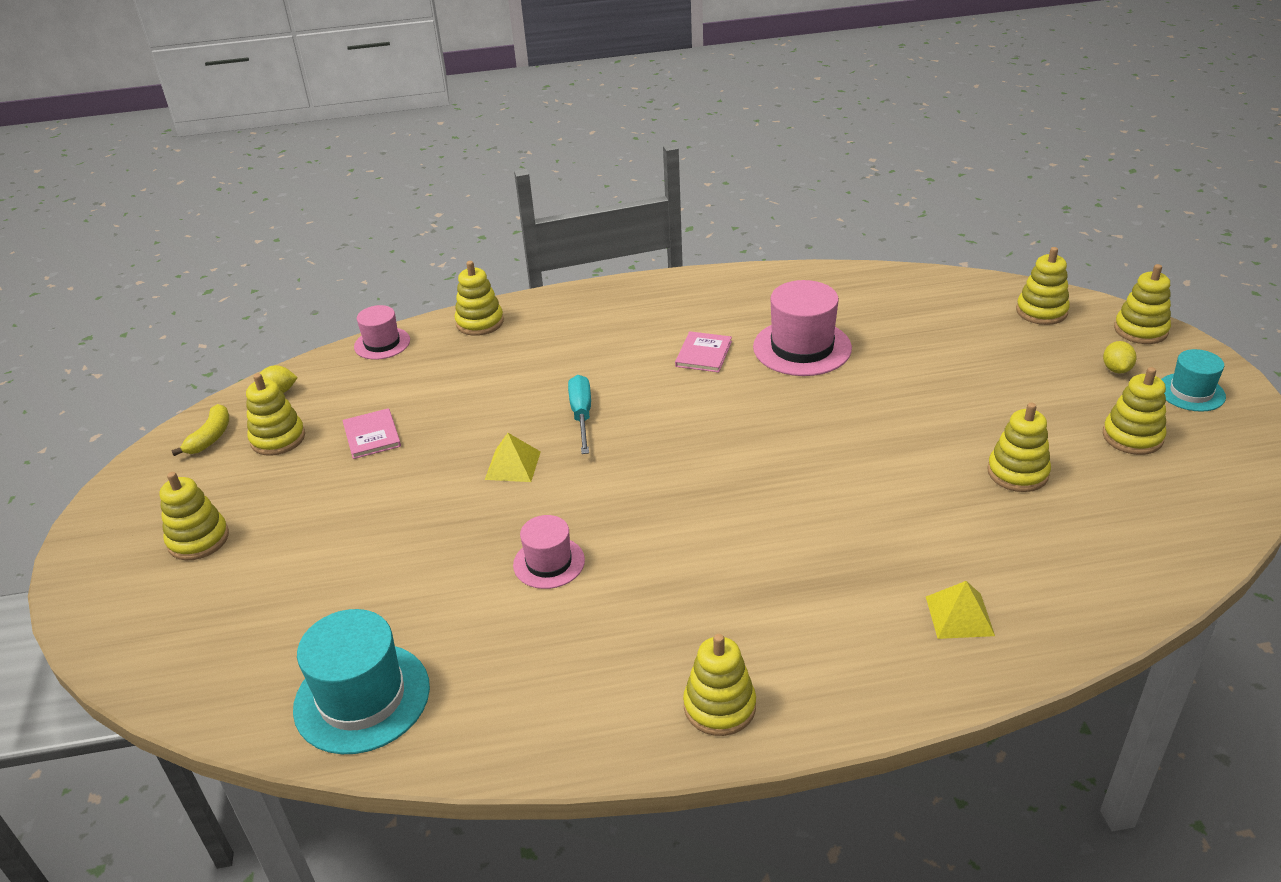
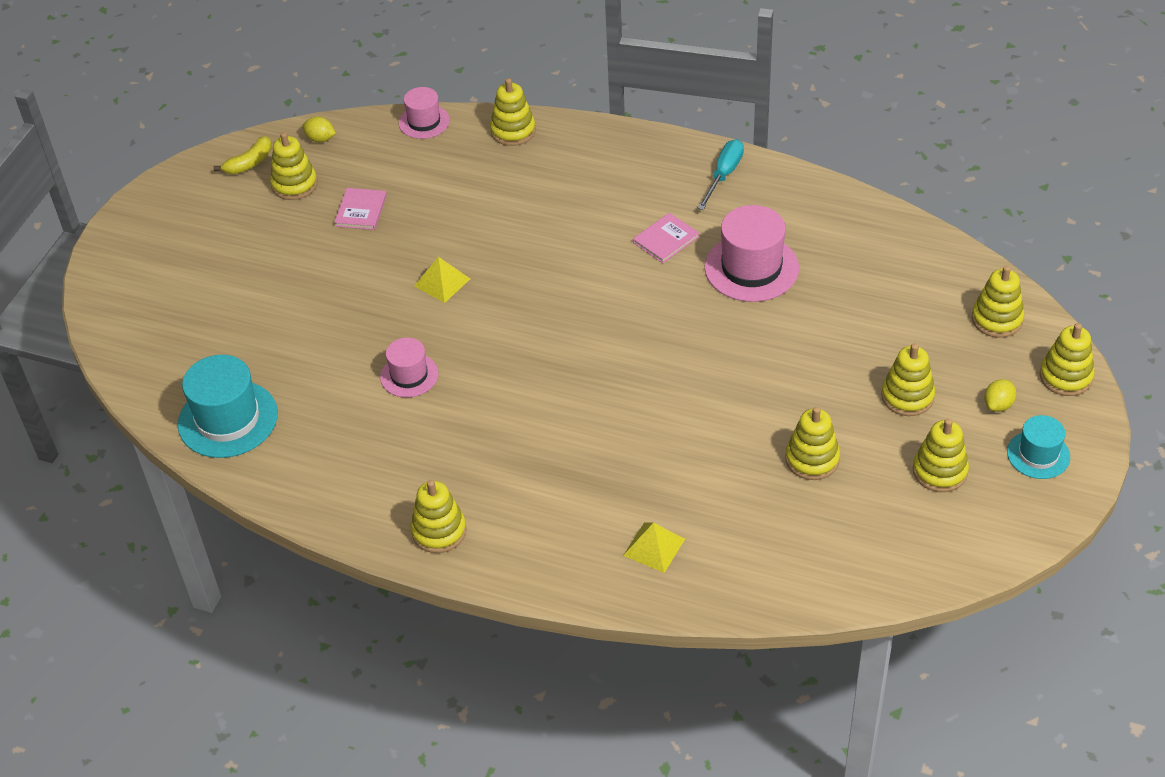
camera: 30 degrees right, 10 degrees up
(198, 539) = (195, 251): yellow stacking toy -> yellow stacking toy (907, 396)
(581, 415) = (524, 258): turquoise screwdriver -> turquoise screwdriver (724, 175)

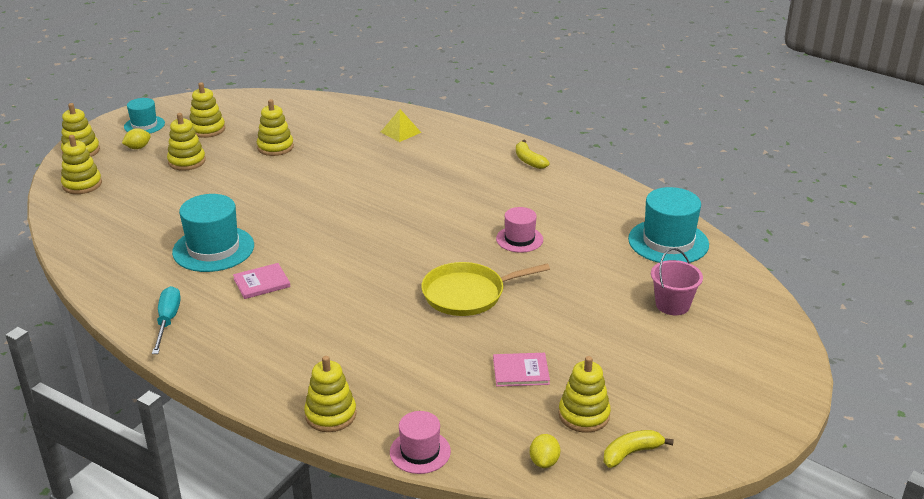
camera: 165 degrees left, 15 degrees down
(219, 325) = (672, 305): none -> pink bucket
(320, 139) = (544, 461): yellow lemon -> yellow lemon turned 60 degrees clockwise
(361, 210) = (521, 371): pink book -> pink book turned 60 degrees clockwise
(439, 531) = (529, 161): yellow stacking toy -> yellow banana
(442, 282) = (467, 294): yellow pyramid -> yellow pan
(724, 175) = (168, 321): turquoise screwdriver -> turquoise screwdriver turned 135 degrees clockwise
(751, 268) = (213, 249): pink hat -> turquoise hat

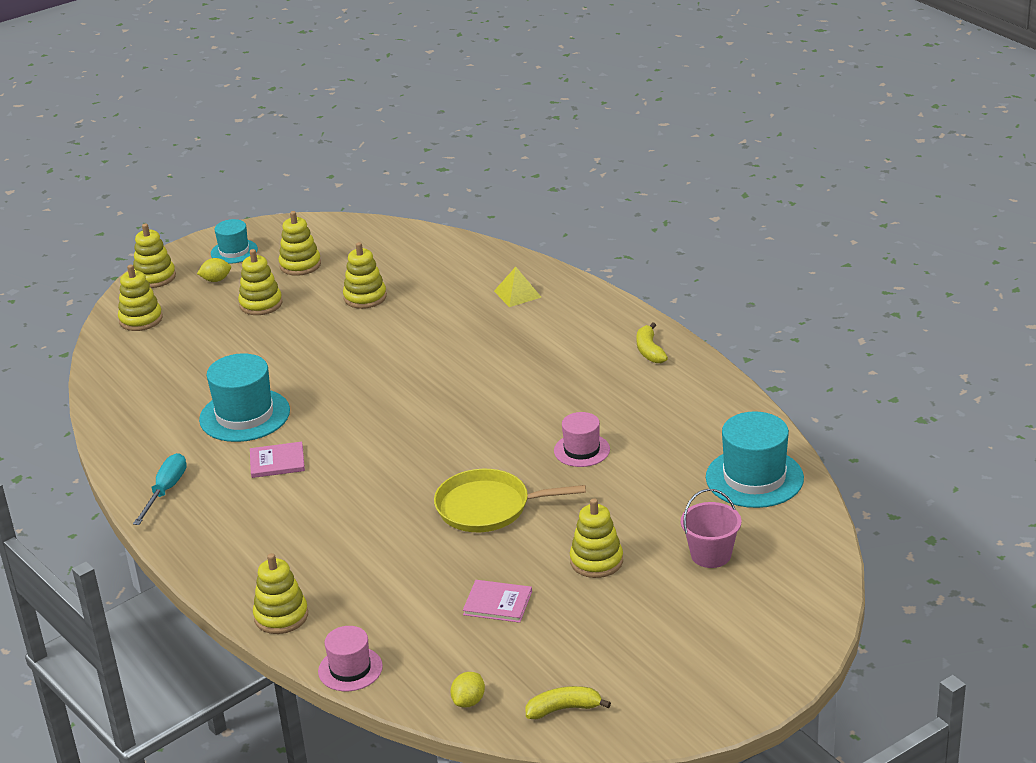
camera: 20 degrees right, 0 degrees up
(584, 415) = (537, 661): yellow stacking toy -> yellow stacking toy (596, 561)

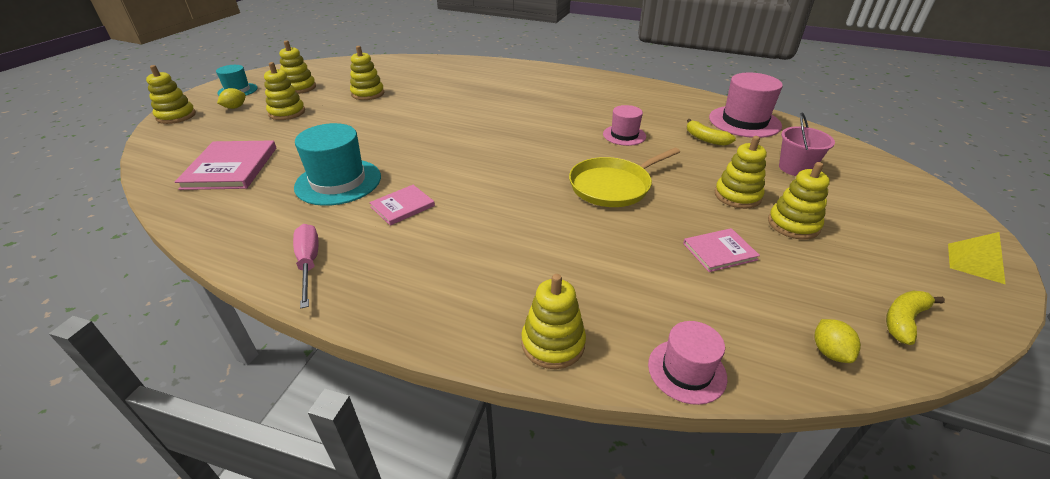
camera: 35 degrees left, 5 degrees up
(141, 319) = (181, 143): yellow stacking toy -> yellow stacking toy (793, 224)
(166, 367) = (231, 167): none -> pink book
(166, 491) = (309, 263): turquoise screwdriver -> pink screwdriver
(517, 294) = (471, 73): yellow pyramid -> yellow pyramid (975, 263)
(649, 351) = (588, 80): yellow banana -> yellow banana (705, 139)
(754, 478) = (744, 121): turquoise hat -> pink hat

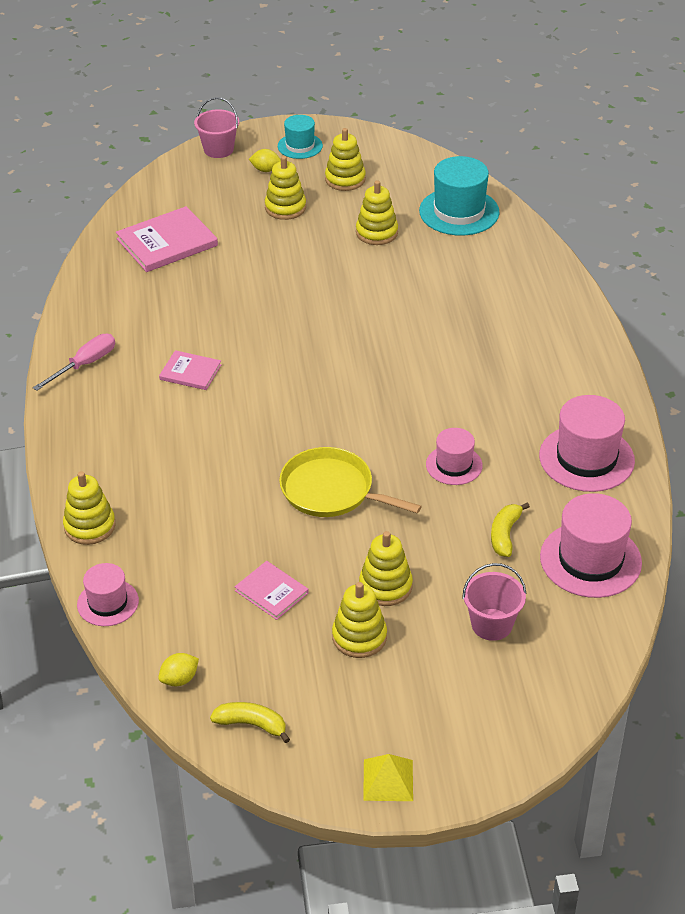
camera: 60 degrees right, 5 degrees up
(176, 116) = (218, 149): yellow stacking toy -> pink bucket
(338, 182) = (196, 315): turquoise hat -> turquoise hat (459, 212)
(651, 98) = (586, 458): none -> pink hat

